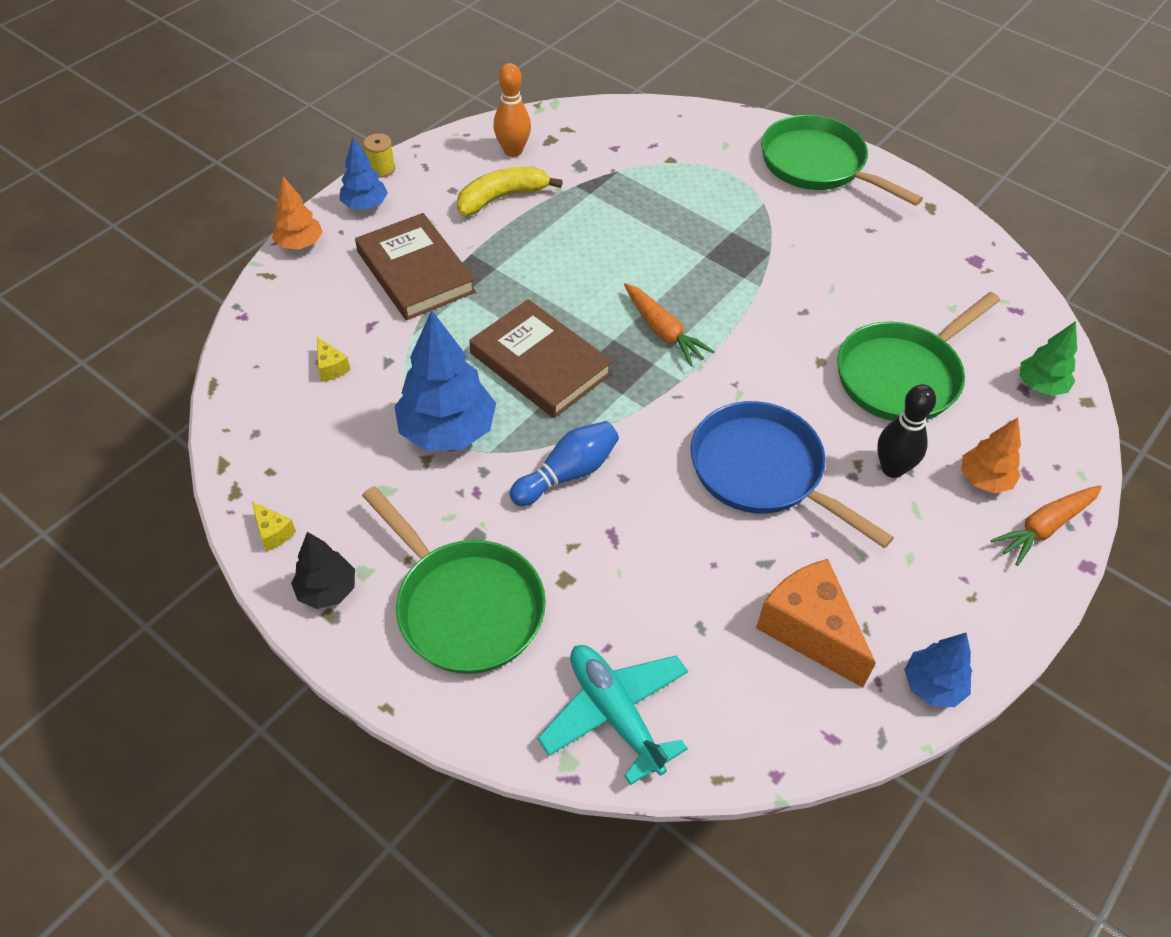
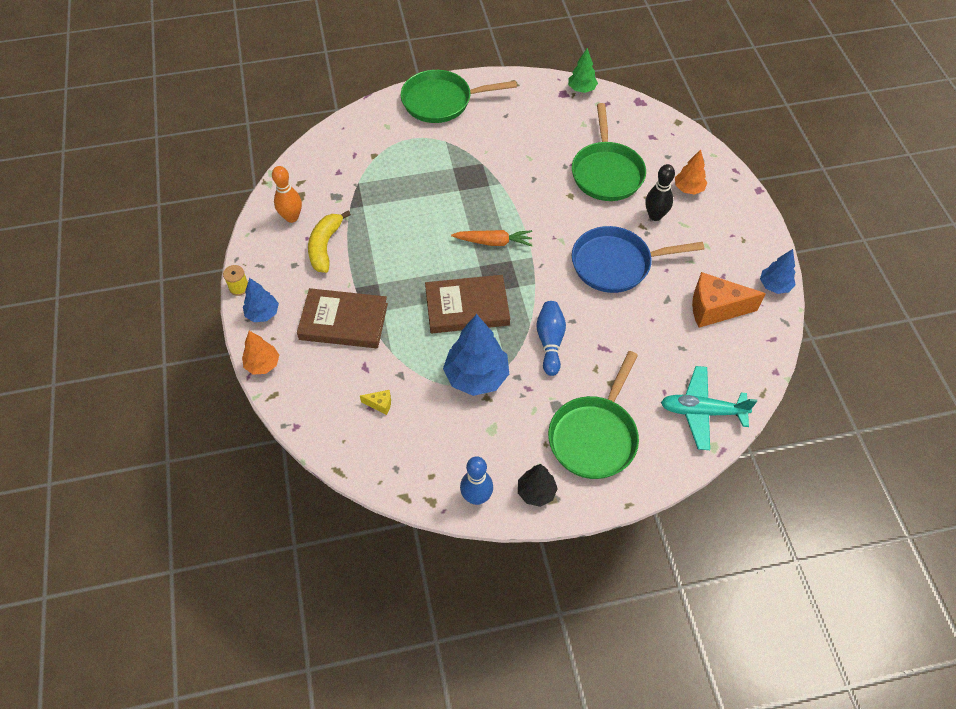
camera: 50 degrees left, 5 degrees up
(273, 533) = (476, 497): yellow cheese -> blue bowling pin
(464, 606) = (594, 436): green pan -> green pan turned 120 degrees clockwise
(1040, 386) = (656, 130): green tree -> green tree (581, 89)
(1044, 527) = (729, 188): orange carrot -> none

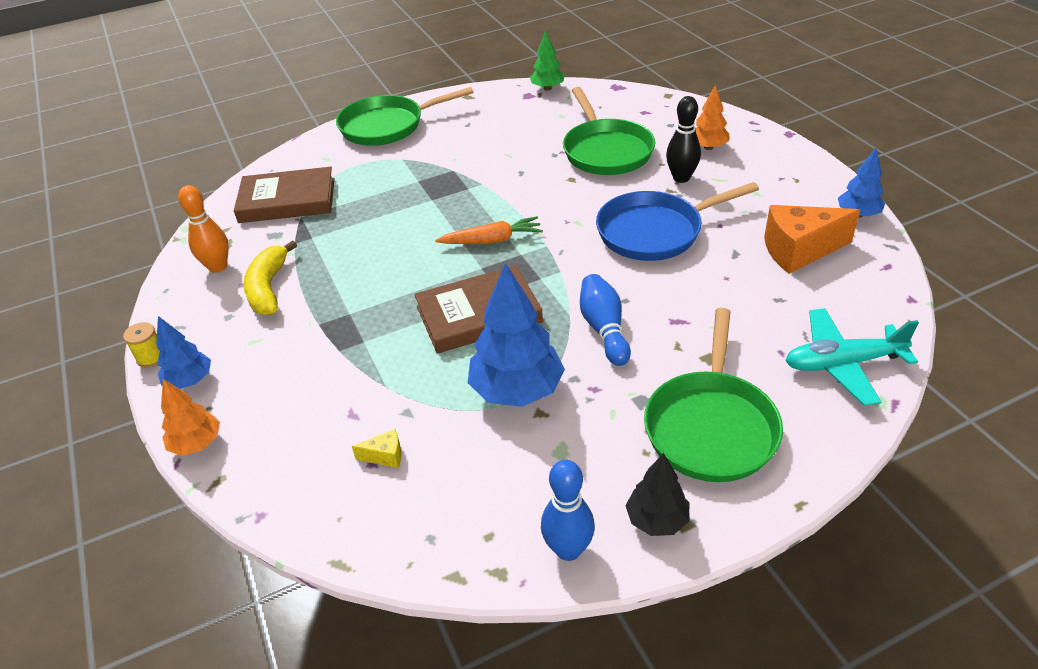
camera: 10 degrees left, 15 degrees down
(343, 321) = (310, 366): brown book -> brown book (287, 200)

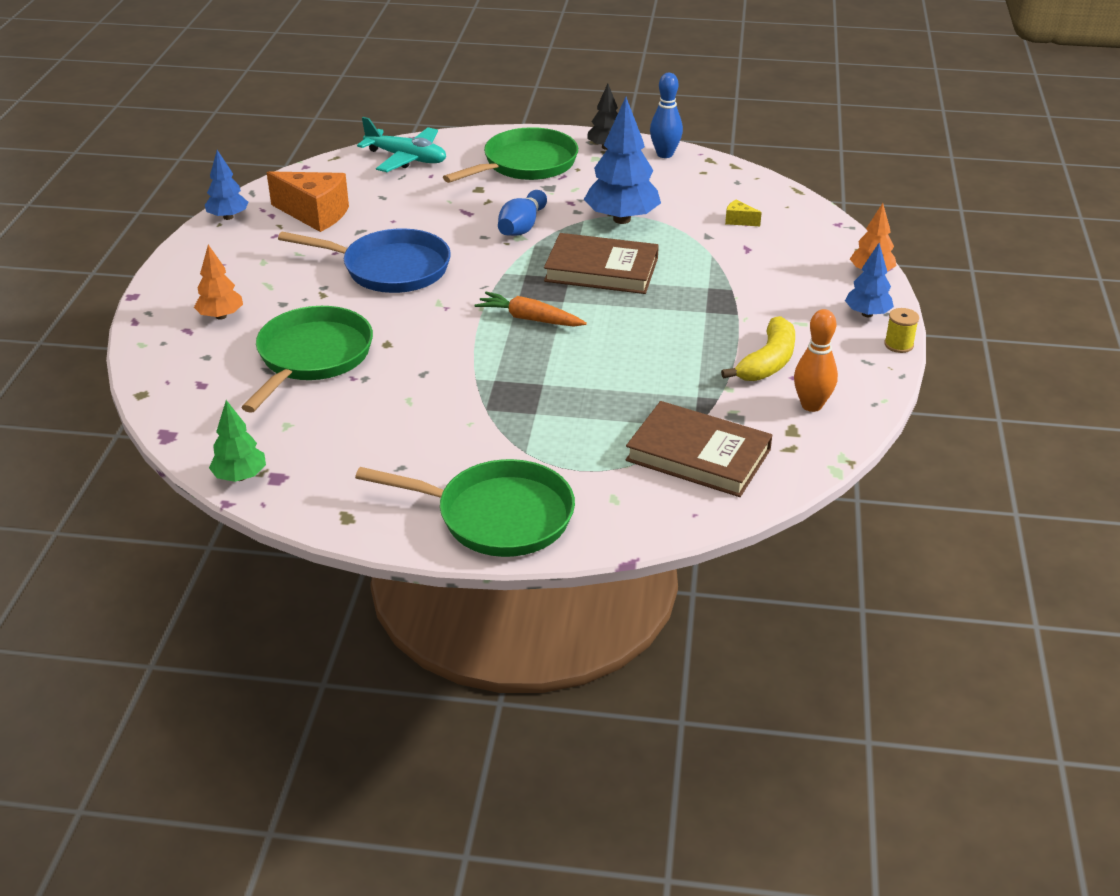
camera: 150 degrees left, 5 degrees down
(681, 178) = (295, 300): black bowling pin -> none

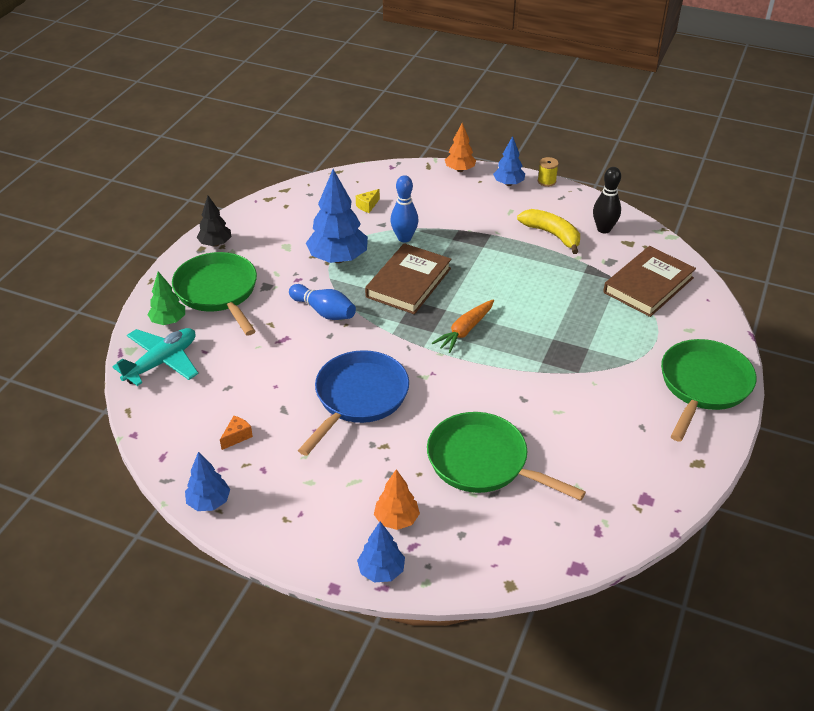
camera: 75 degrees left, 5 degrees up
(154, 317) = (381, 571): none -> blue tree
(240, 476) = (642, 521): green tree -> green tree (168, 321)
(315, 214) = (237, 437): orange cheese -> orange cheese, size x0.44
(665, 154) = (246, 217): blue bowling pin -> blue bowling pin (404, 238)
(811, 405) = (604, 229): orange bowling pin -> black bowling pin

